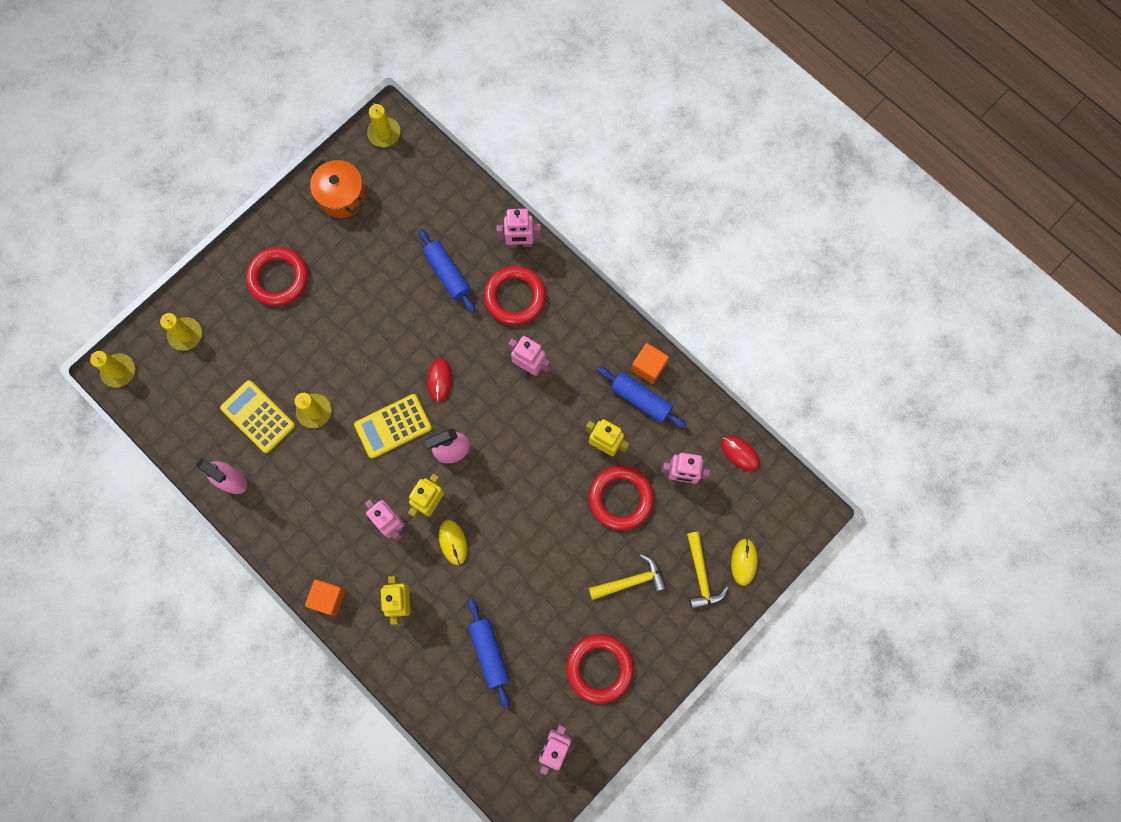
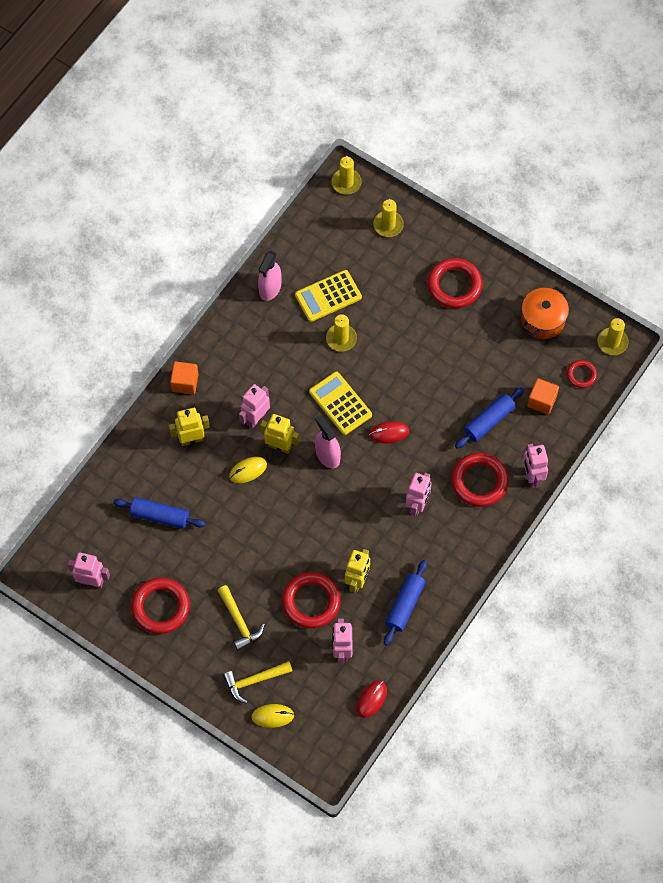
camera: 80 degrees right, 10 degrees down
(258, 416) = (328, 296): yellow calculator -> yellow calculator turned 150 degrees counterclockwise
(414, 171) = (581, 375): none -> red ring
(489, 652) = (160, 516): blue rolling pin -> blue rolling pin turned 45 degrees clockwise
(648, 367) = (437, 607): orange cube -> orange cube (542, 401)

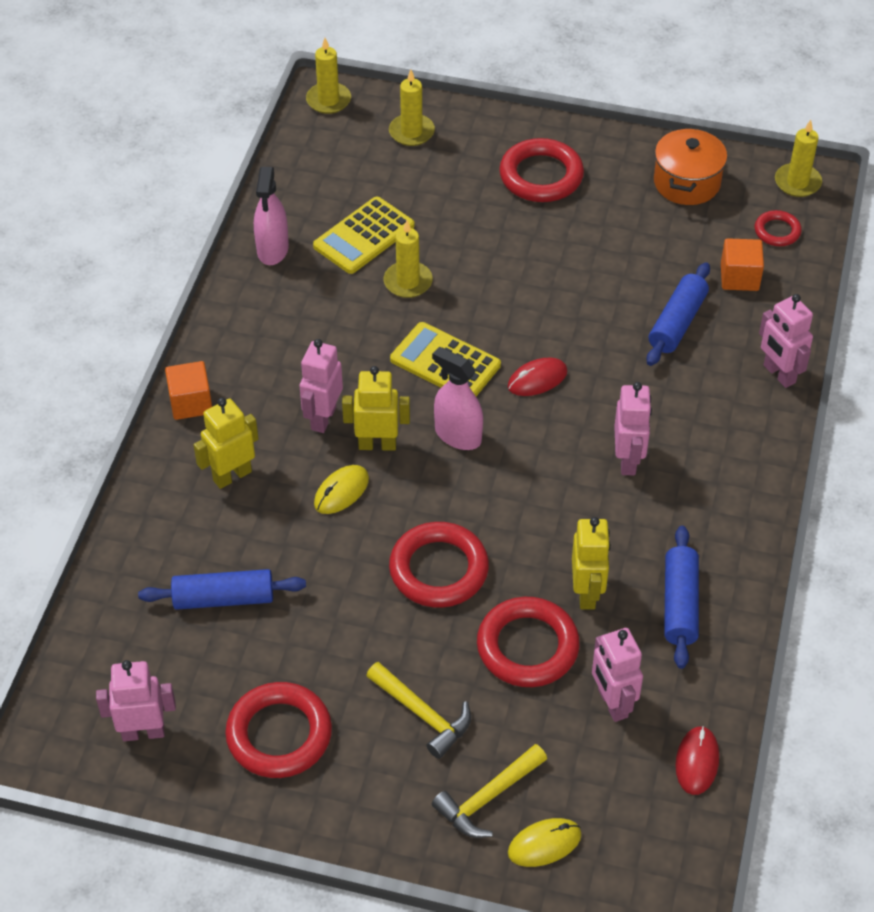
camera: 20 degrees left, 15 degrees down
(479, 481) = (704, 402): red ring -> red ring (438, 569)

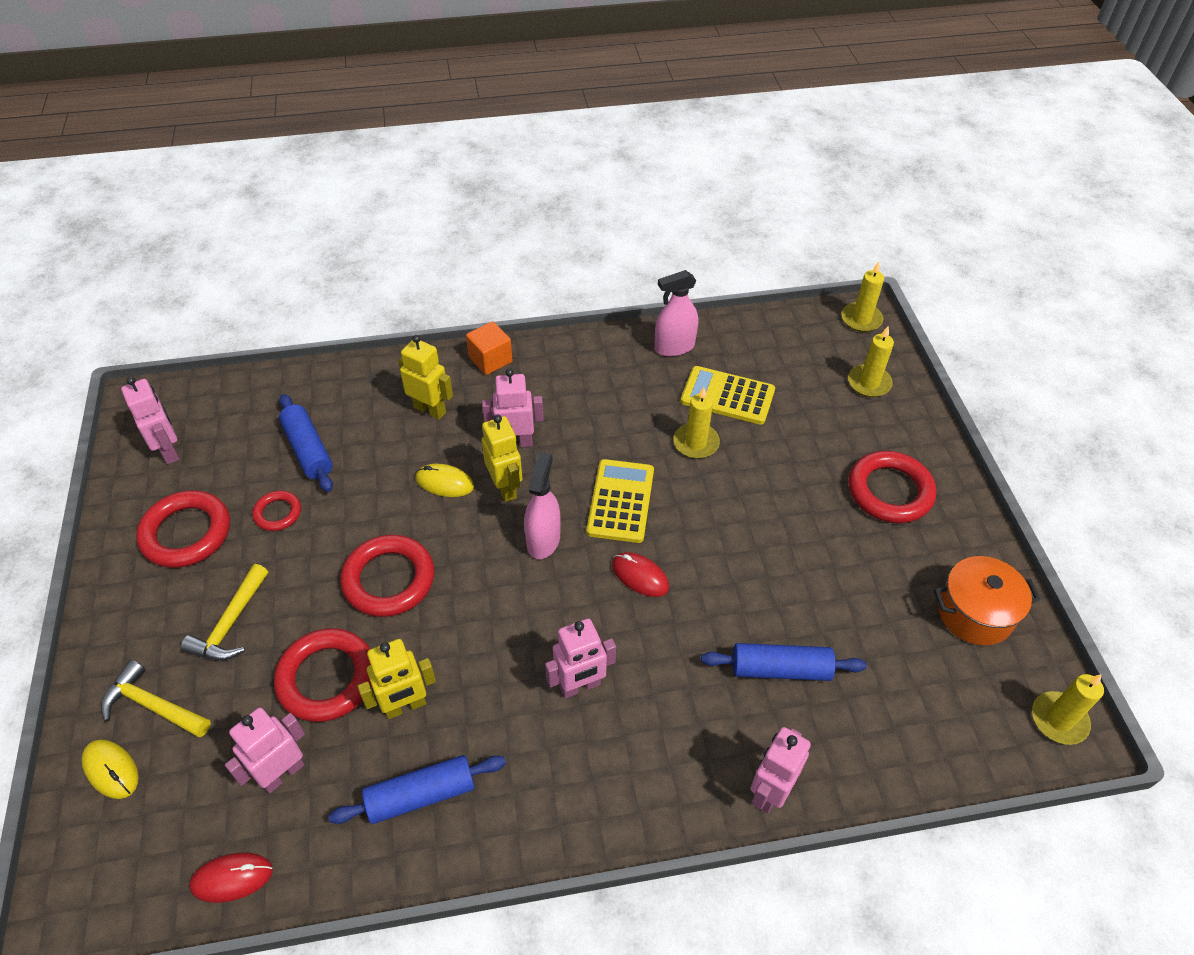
camera: 65 degrees right, 0 degrees up
(739, 277) = (880, 707): orange cube -> none
(777, 231) = (971, 722): red ring -> red ring (278, 513)

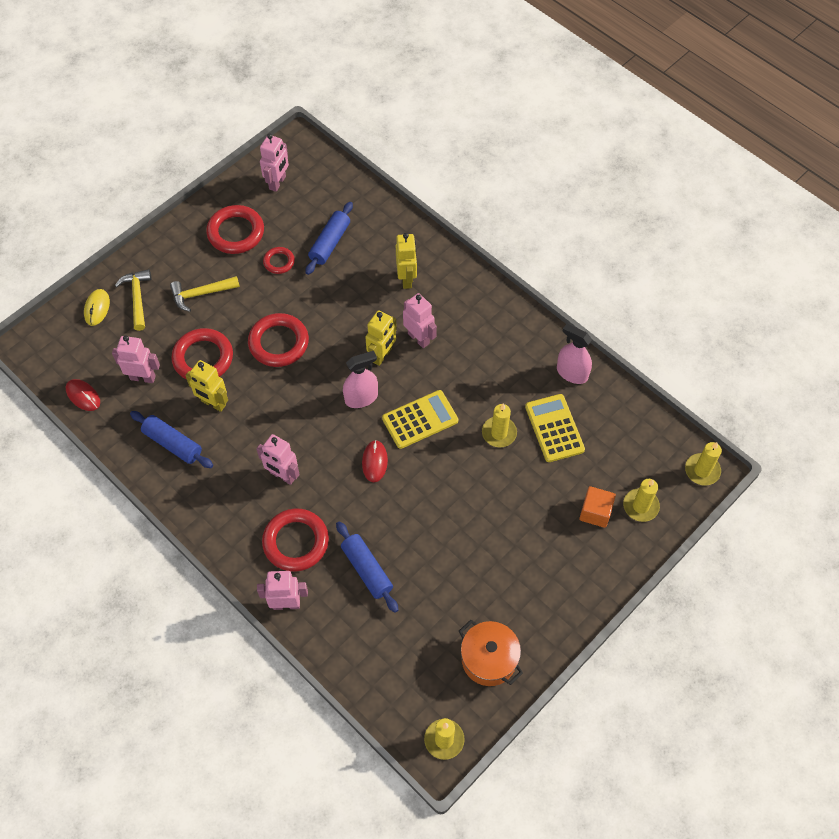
camera: 55 degrees right, 10 degrees up
(444, 482) = (361, 323): yellow mouse -> none
(490, 359) = (472, 281): orange cube -> orange cube (595, 512)
(889, 491) = (550, 565): red ring -> red ring (296, 542)

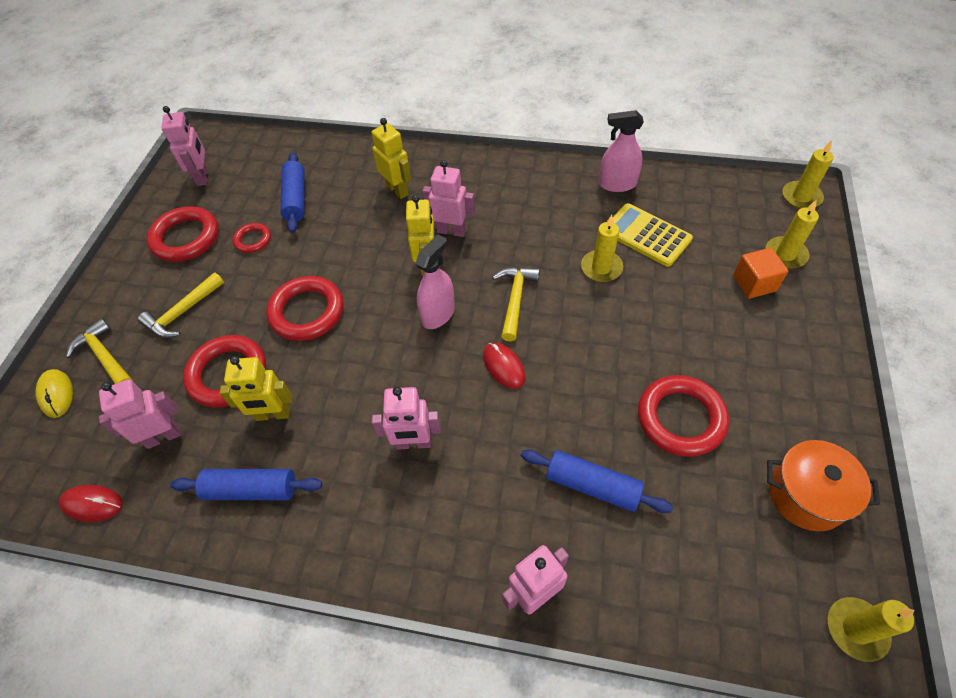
camera: 30 degrees left, 5 degrees down
(296, 542) = (487, 508): red ring -> red ring (680, 418)
(420, 419) = (515, 300): yellow calculator -> yellow hammer

